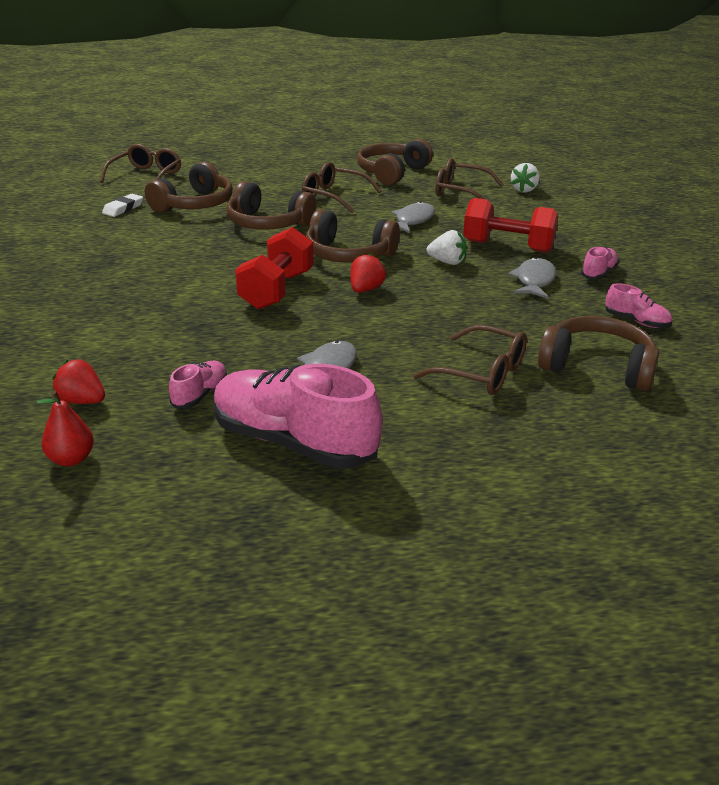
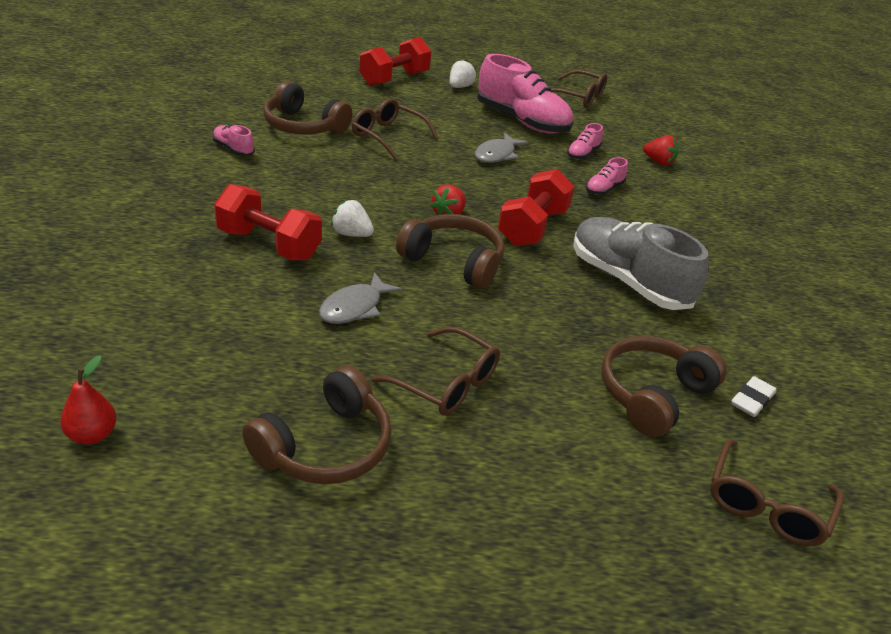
camera: 175 degrees left, 5 degrees up
(71, 459) = (646, 134): red pear -> red pear (92, 435)
(188, 260) = (628, 281): none -> grey shoe
(267, 223) = (545, 332): brown headphones -> none
(460, 191) = (245, 365): brown glasses -> brown glasses (578, 97)
(524, 190) = (140, 354): white strawberry -> white strawberry (460, 87)
(534, 281) = (281, 198): grey fish -> none
(550, 503) = (394, 79): none -> red dumbbell
(598, 273) = (208, 196): pink shoe -> pink shoe (604, 189)

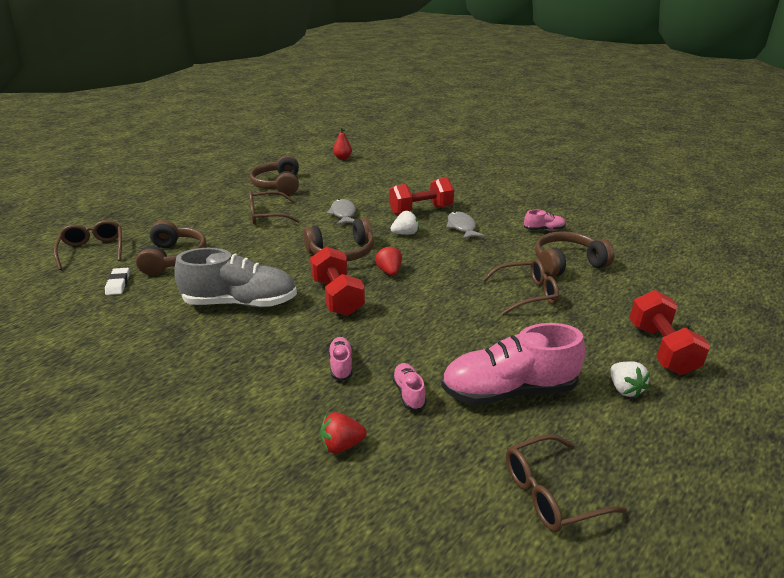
camera: 135 degrees right, 5 degrees down
(496, 155) = (451, 335): grey fish -> grey fish (462, 227)

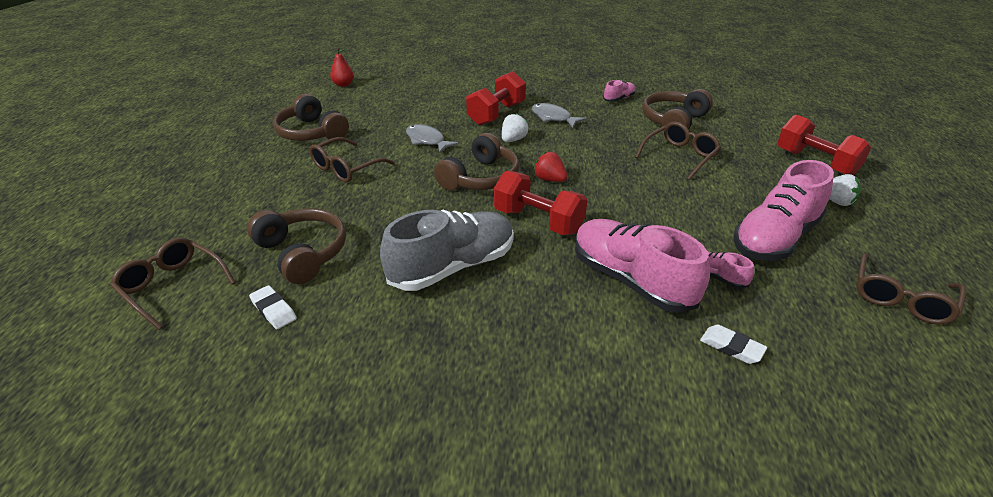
camera: 35 degrees left, 5 degrees up
(341, 365) = (631, 280): pink shoe -> pink shoe, size x2.23
(341, 445) = (731, 347): red strawberry -> white eraser

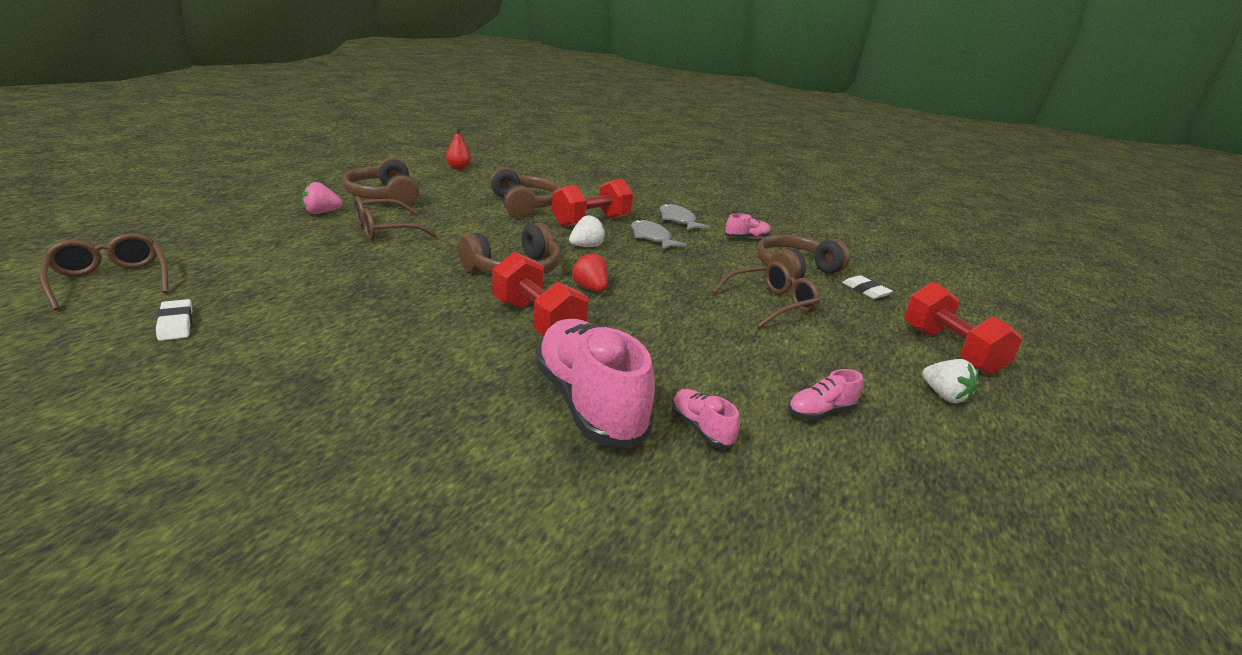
camera: 15 degrees right, 10 degrees down
(276, 164) = (321, 212): none -> pink strawberry
(302, 253) = (261, 286): brown headphones -> brown headphones (524, 205)
(427, 140) = (492, 227): grey fish -> grey fish (678, 220)
(453, 267) = (397, 336): grey shoe -> none
(731, 347) = (649, 509): white eraser -> white eraser (865, 290)
(775, 238) = (821, 412): pink shoe -> pink shoe, size x0.45
(901, 299) = (950, 527): brown glasses -> none

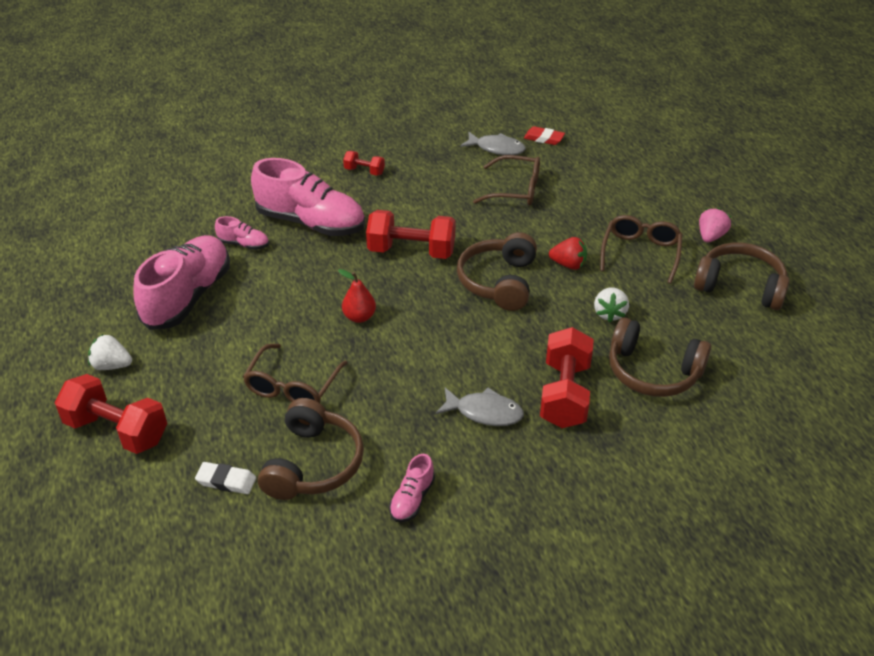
camera: 140 degrees right, 15 degrees up
(110, 280) = (627, 132): brown glasses -> brown glasses (516, 190)
(176, 324) = (544, 138): white eraser -> red eraser
(420, 423) = (364, 171): none -> red dumbbell
(458, 168) = (833, 388): red pear -> red pear (359, 317)
(586, 246) = (506, 350): white strawberry -> white strawberry (609, 313)
(590, 288) = (428, 302): red strawberry -> red strawberry (568, 264)
(678, 220) = (511, 476): grey fish -> grey fish (496, 148)
(821, 412) = (188, 296): pink shoe -> pink shoe, size x2.23

